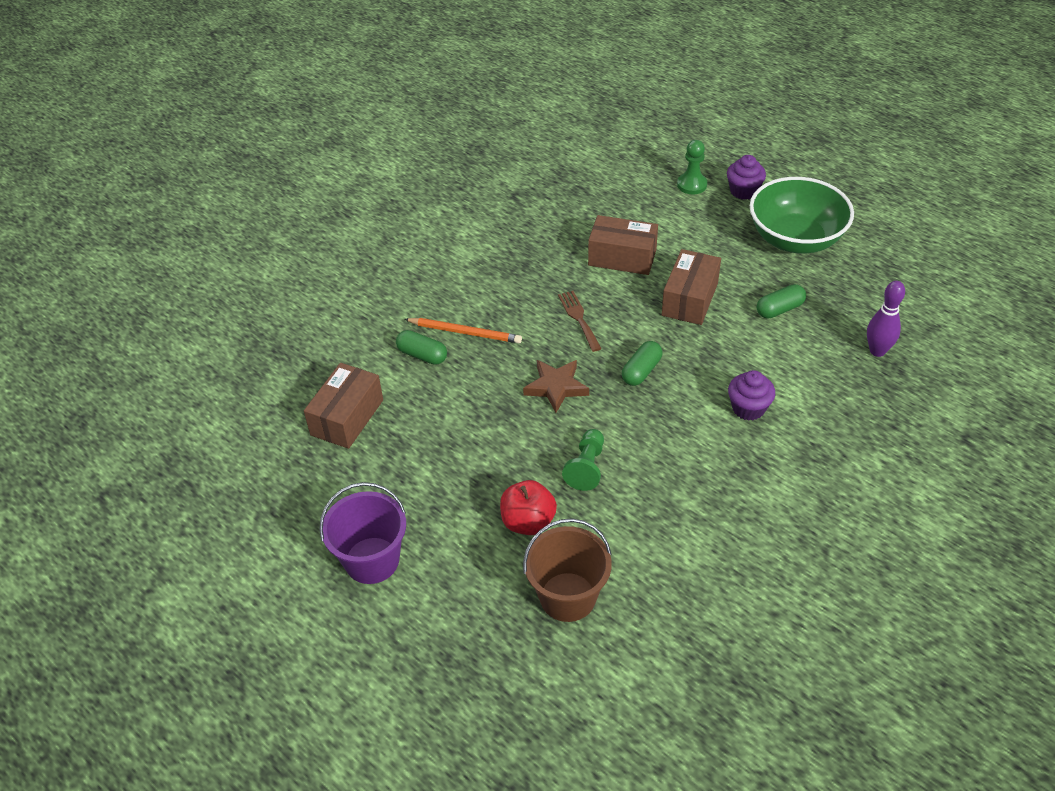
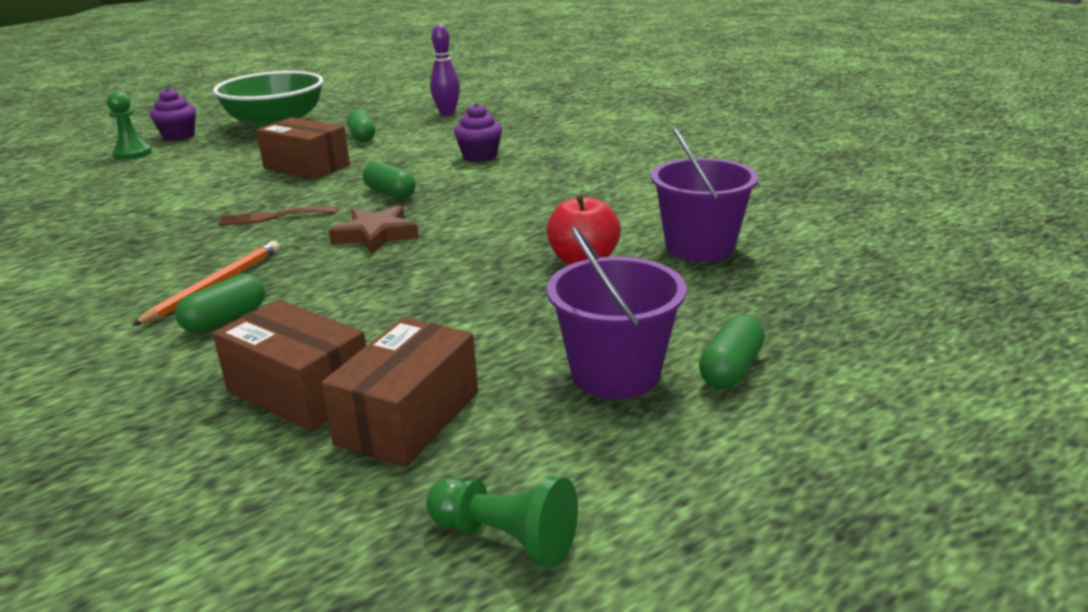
camera: 80 degrees left, 20 degrees down
(380, 621) = (730, 369): none -> green capsule
(567, 597) = (700, 247): brown bucket -> purple bucket
(586, 467) = (514, 227): green pawn -> green pawn (505, 538)
(622, 257) = (199, 190): brown box -> brown box (408, 418)

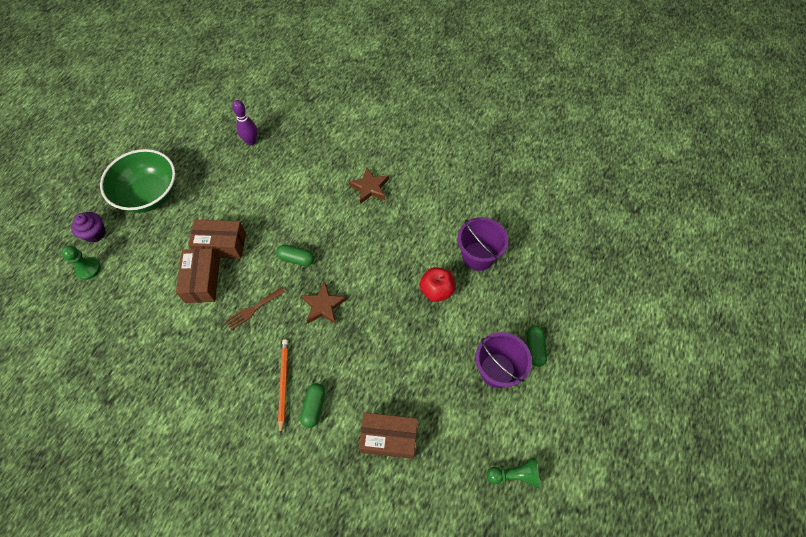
camera: 30 degrees left, 35 degrees up
(362, 137) = (223, 193): green capsule -> none
(408, 418) = (441, 433): brown box -> brown box (202, 281)
(480, 156) = (314, 196): purple cupcake -> none
(572, 163) = (370, 187): none -> brown star

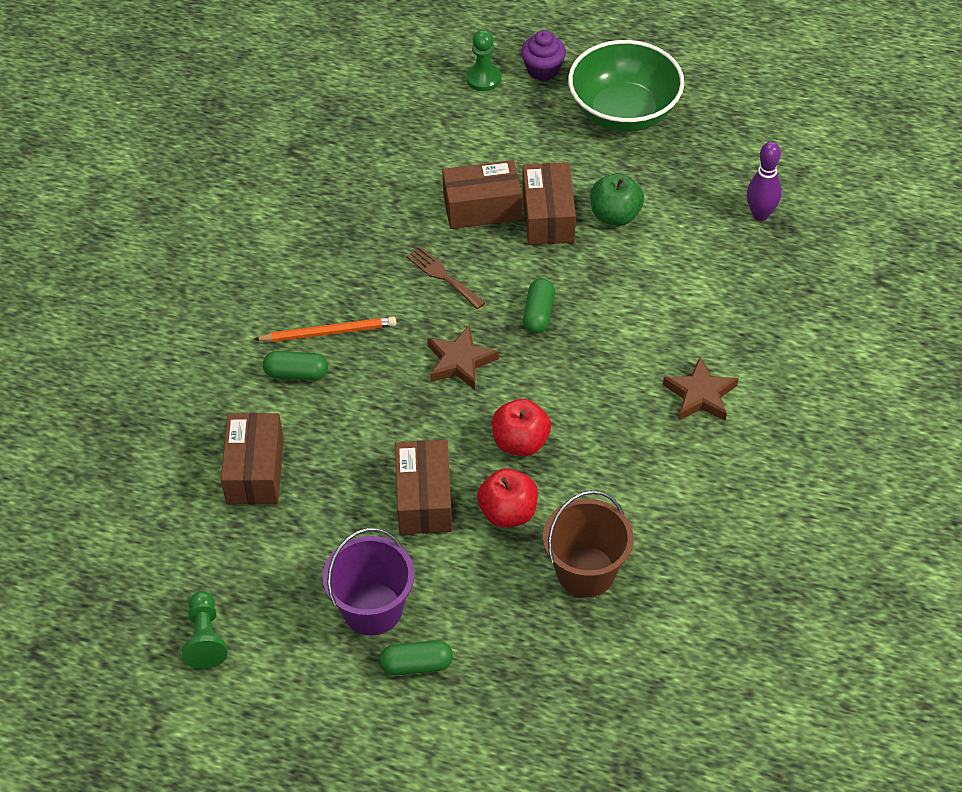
camera: 85 degrees right, 10 degrees down
(231, 210) = (615, 215): none -> green apple
(388, 279) = (520, 442): none -> red apple
(422, 335) = (424, 499): none -> brown box
(478, 256) = (586, 571): purple bucket -> brown bucket

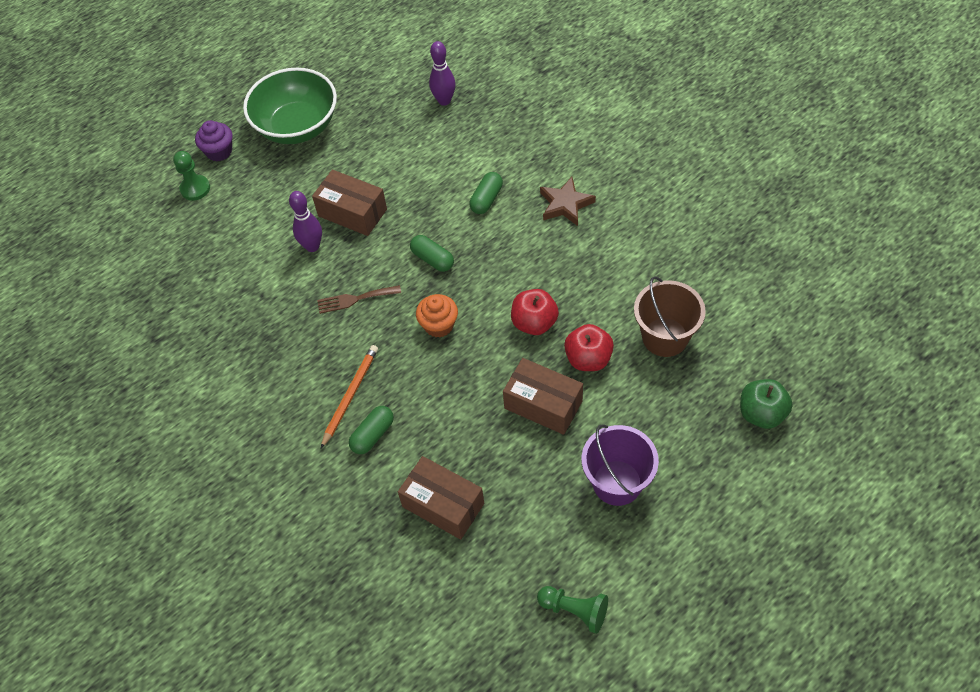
camera: 55 degrees left, 5 degrees up
(416, 665) = (681, 476): green capsule -> green capsule (486, 199)
(460, 361) = (439, 325): brown star -> orange cupcake
(482, 207) = (312, 246): brown box -> purple bowling pin
(615, 215) = (382, 175): green apple -> green apple (761, 414)

